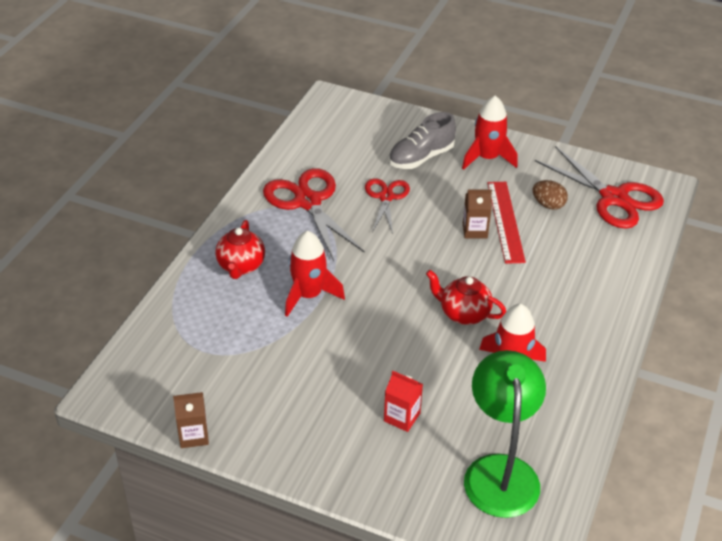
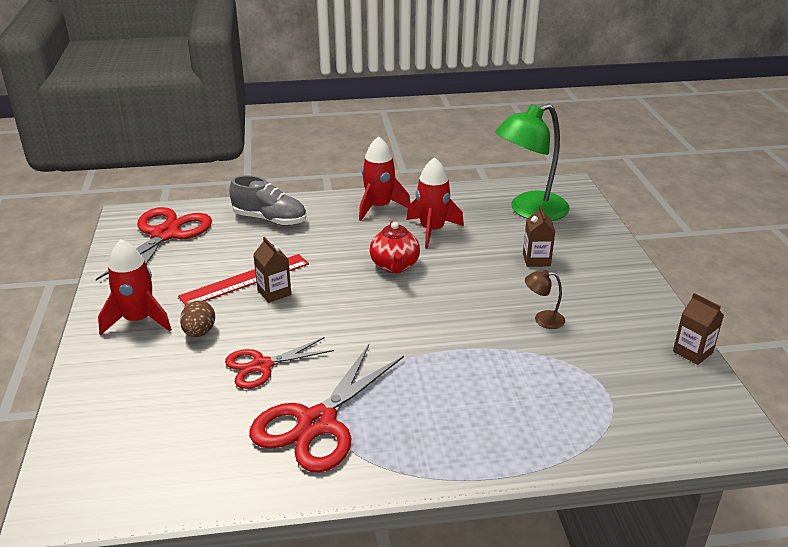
camera: 120 degrees left, 10 degrees down
(241, 266) = (473, 426): red teapot -> none
(308, 295) = (463, 358): red rocket -> red rocket (379, 207)
(313, 366) = (542, 319): none -> brown lamp
(402, 417) = (536, 260): red carton -> brown carton
(421, 157) = (165, 367): grey shoe -> grey shoe (270, 219)
(548, 205) = (200, 264): brown egg -> brown egg (199, 332)

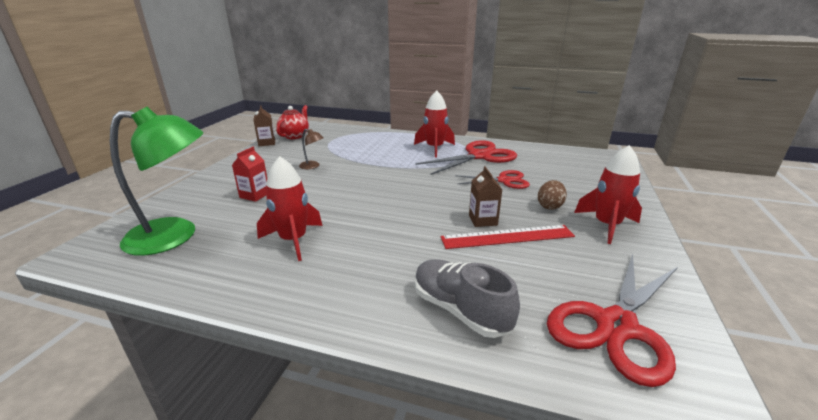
camera: 155 degrees left, 5 degrees down
(379, 207) = (310, 288): red rocket -> red rocket (434, 148)
(394, 266) = (365, 216): red teapot -> red teapot (295, 136)
(536, 260) = (255, 195): brown carton -> red carton

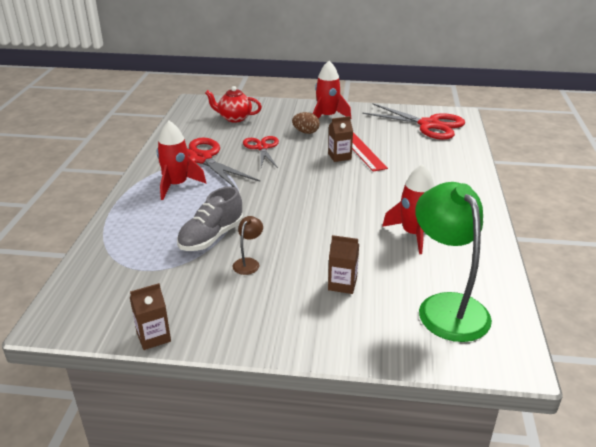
camera: 100 degrees left, 5 degrees up
(255, 195) = (342, 284): red carton -> brown carton
(295, 136) = (117, 314): red teapot -> red teapot (234, 118)
(460, 310) = (446, 162): grey shoe -> grey shoe (211, 237)

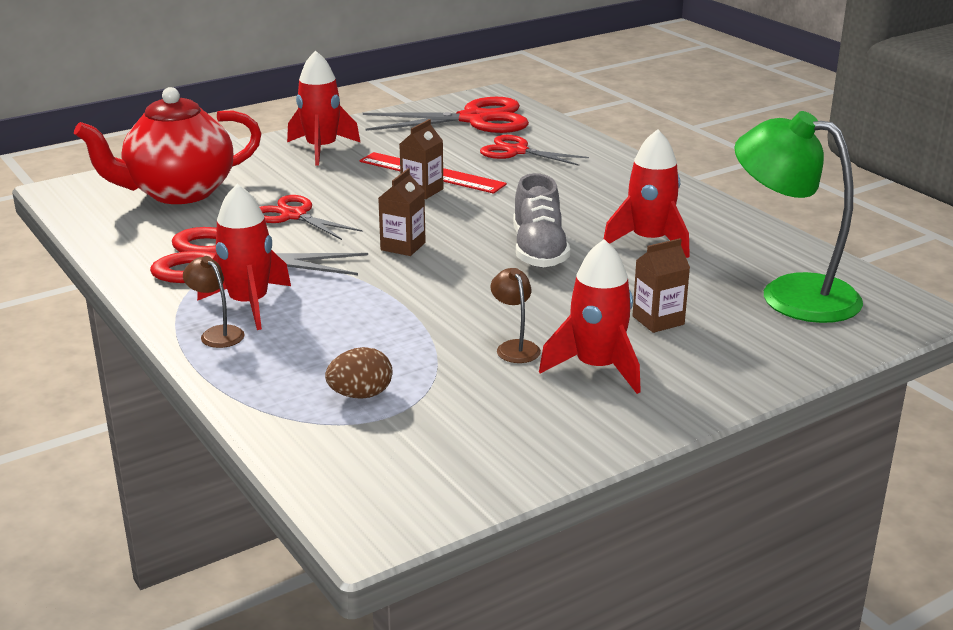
camera: 40 degrees left, 5 degrees down
(144, 194) = (217, 333): none -> brown lamp
(153, 337) = (539, 471): brown carton -> brown carton (403, 246)
(211, 237) = (416, 341): grey shoe -> grey shoe (539, 251)
(234, 118) = (179, 193): red teapot -> red teapot, size x1.71
(268, 295) = (597, 368): none -> red rocket
(306, 132) = (324, 177): brown egg -> brown egg (360, 395)
(423, 151) = (517, 151): none -> red scissors

